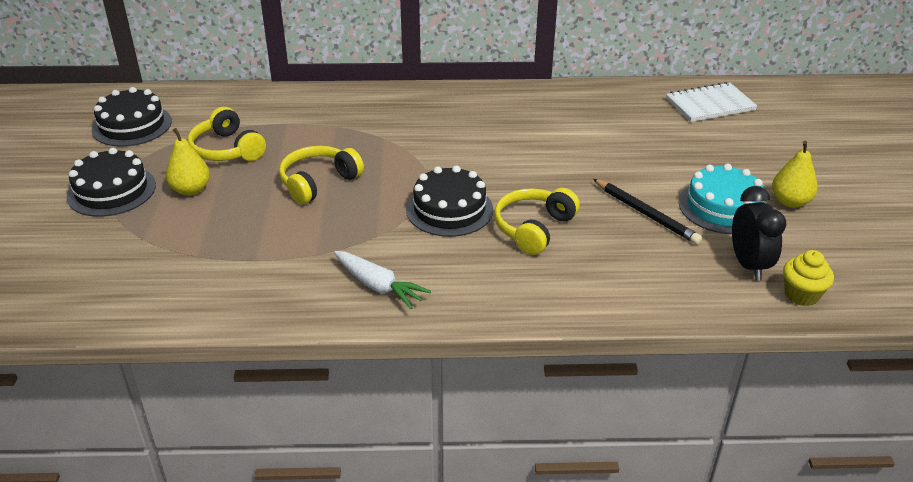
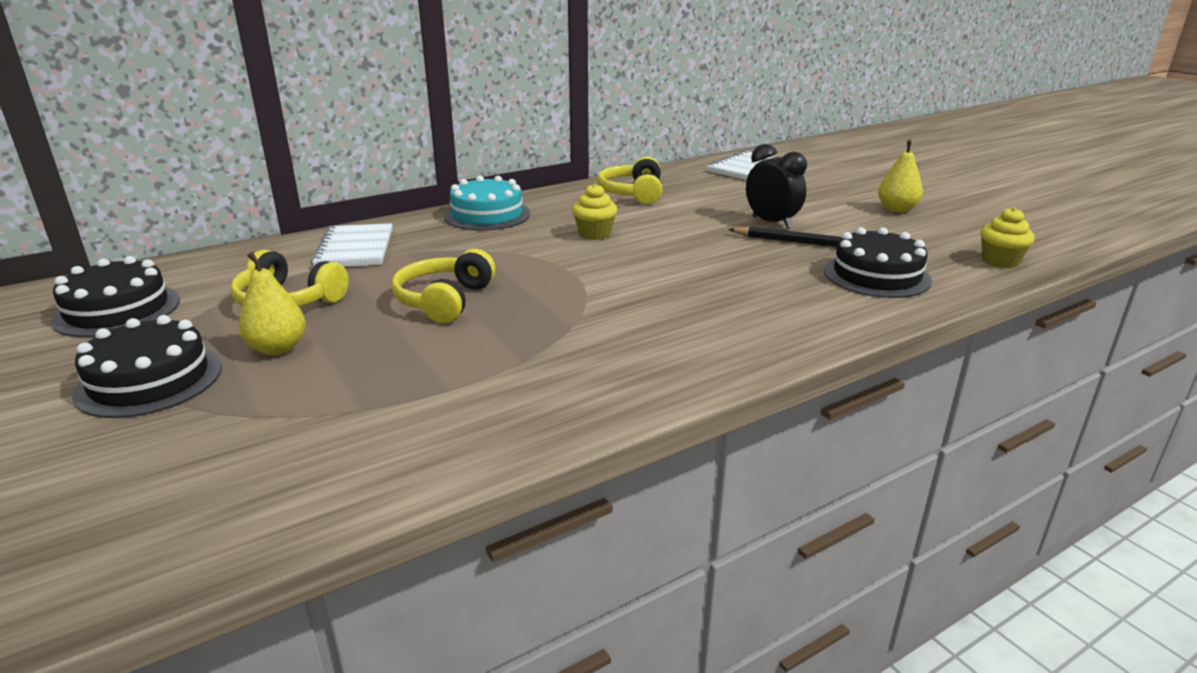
camera: 30 degrees left, 10 degrees down
(305, 111) = (355, 248): none -> white notebook
(378, 286) = (632, 367): white carrot -> none
(449, 209) = (621, 285): black cake -> black cake (876, 275)
(485, 149) = (594, 234): none -> yellow cupcake
(533, 228) = (723, 277): yellow headphones -> yellow headphones (633, 193)
(722, 207) = (855, 224): turquoise cake -> turquoise cake (487, 215)
(748, 265) = (933, 254): black clock -> black clock (771, 223)

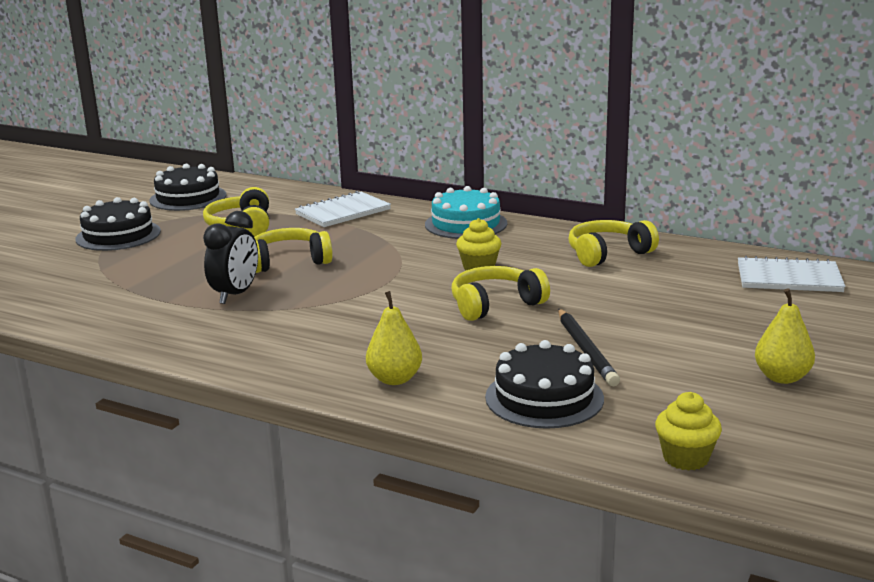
camera: 60 degrees right, 5 degrees down
(277, 348) = (178, 246): yellow pear -> yellow pear (395, 379)
(682, 248) = (495, 305): none -> yellow headphones
(771, 223) = (623, 325): black clock -> black clock (235, 295)

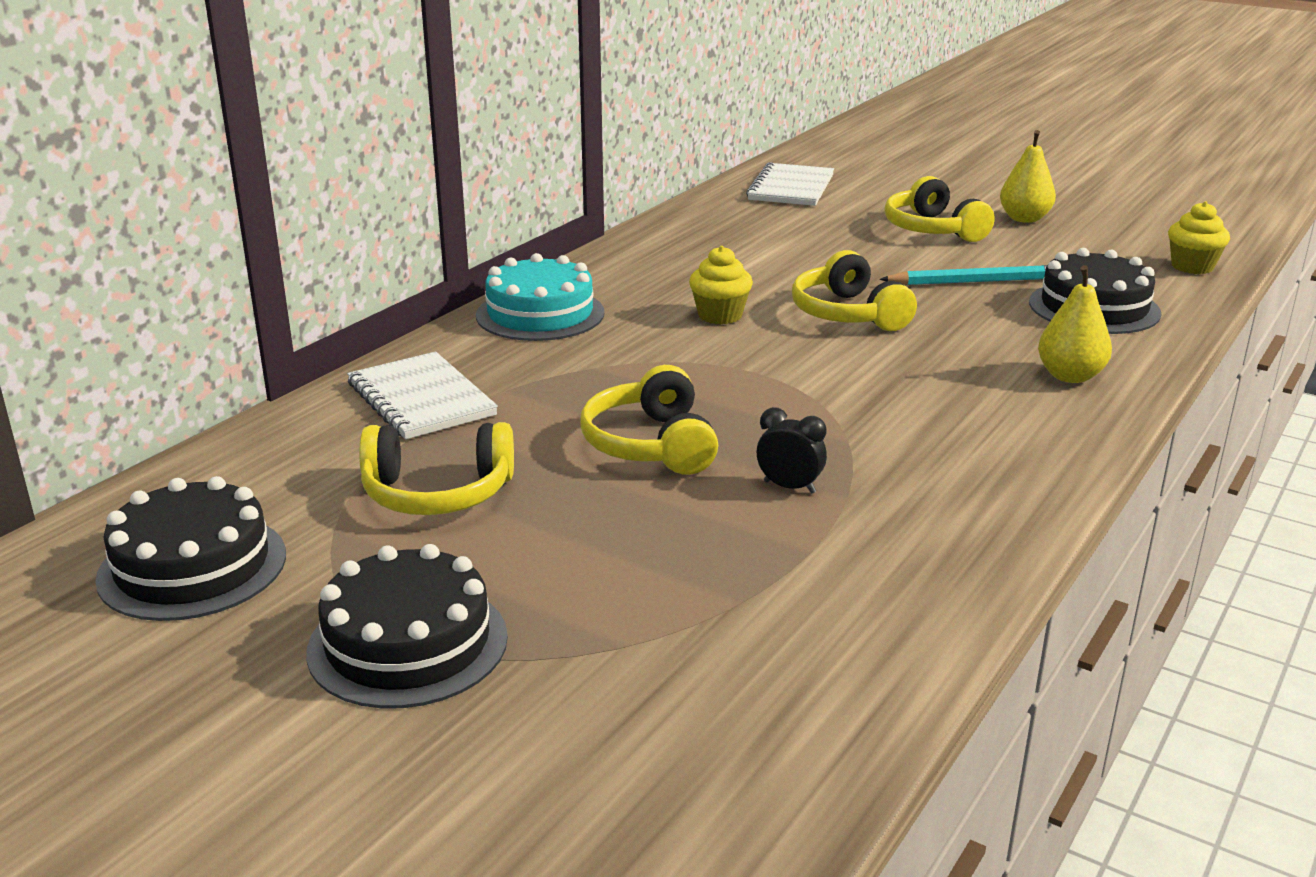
camera: 85 degrees left, 5 degrees up
(235, 295) = (789, 487): black clock -> black clock, size x0.59
(586, 350) = (976, 281): black pencil -> turquoise pencil
(608, 254) = (695, 248): yellow headphones -> yellow headphones (933, 229)

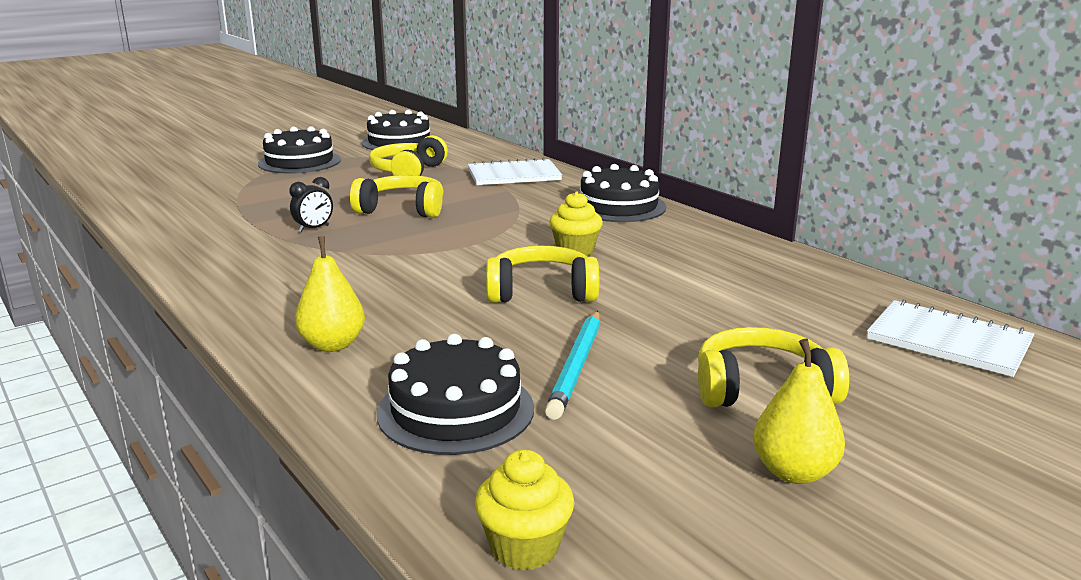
camera: 110 degrees right, 5 degrees down
(540, 314) = (618, 206): turquoise cake -> black cake

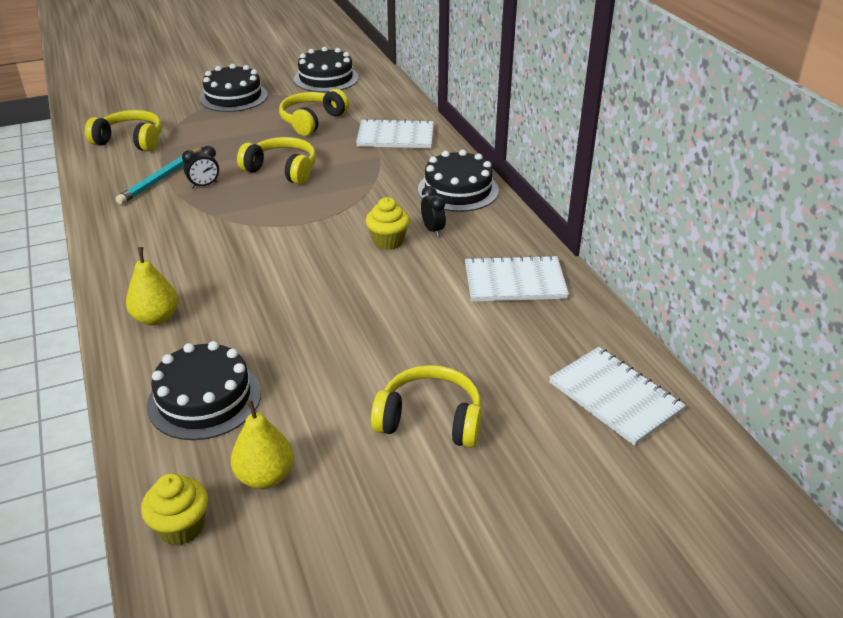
camera: 15 degrees right, 15 degrees up
(541, 292) = (333, 286): yellow headphones -> yellow headphones (130, 141)
(576, 367) = (311, 371): turquoise pencil -> turquoise pencil (162, 178)
(618, 237) = (433, 230): none -> black clock
(747, 266) = (514, 282): none -> white notebook
(794, 472) = (396, 503): yellow pear -> yellow pear (265, 476)

